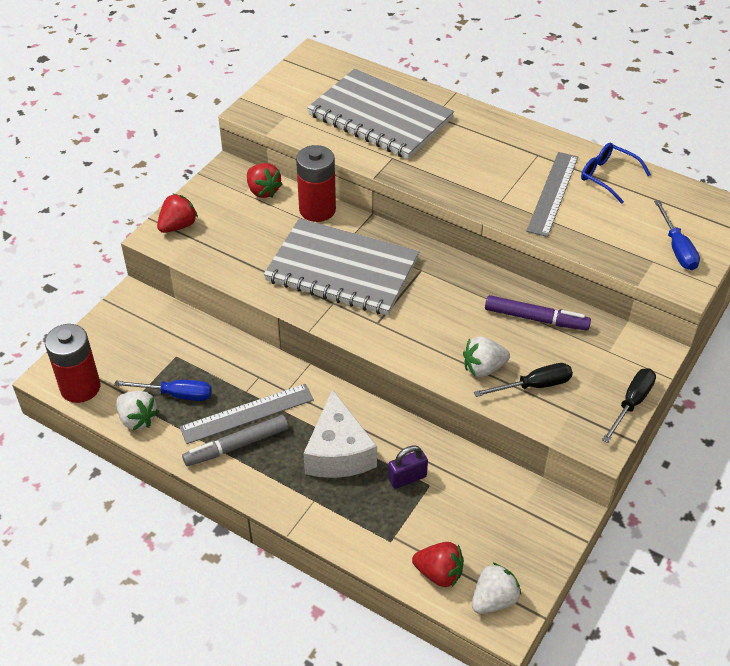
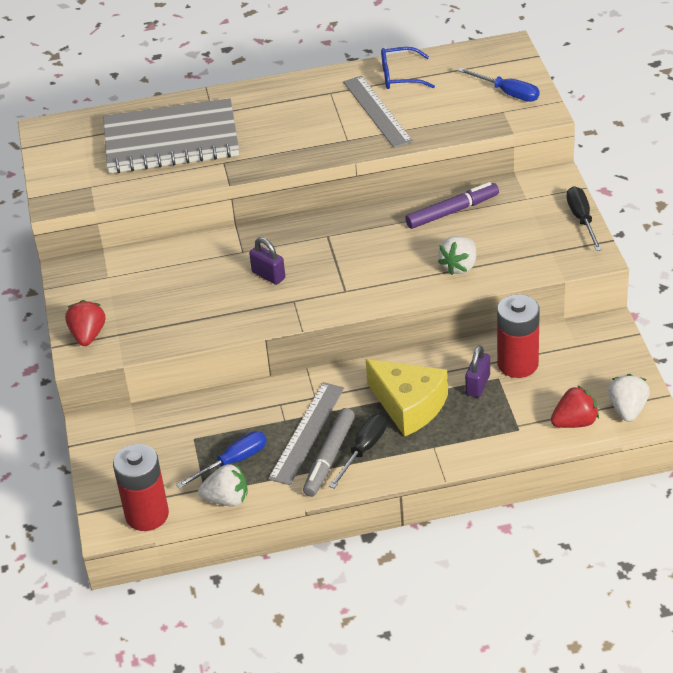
camera: 40 degrees left, 5 degrees down
(263, 191) = (122, 265): red strawberry -> none
(317, 210) = (188, 249): red battery -> red battery (517, 364)
(338, 452) = (409, 406): white cheese -> yellow cheese
(342, 270) = (268, 275): grey notebook -> purple padlock
(534, 386) = (507, 253): black screwdriver -> black screwdriver (364, 450)

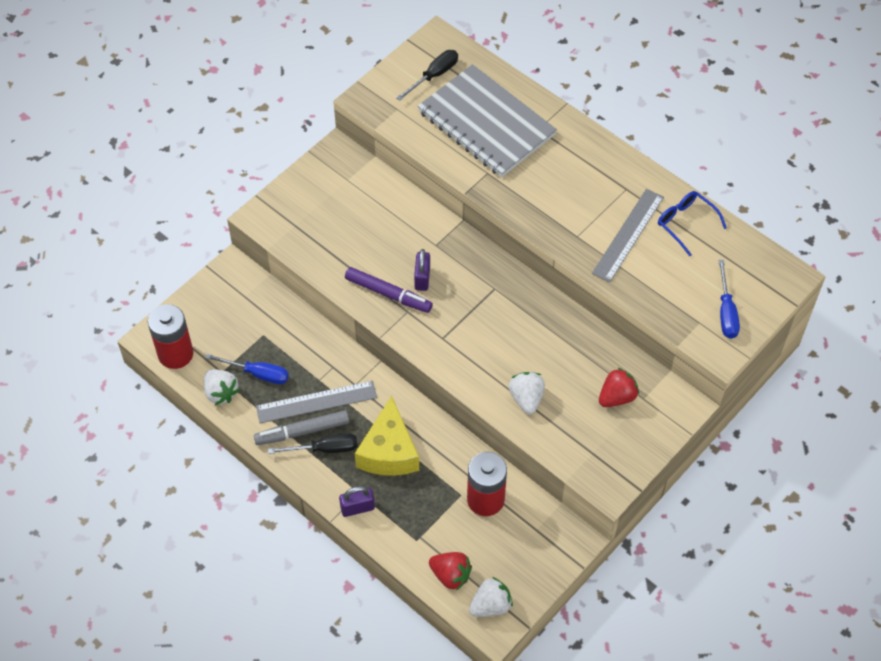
camera: 50 degrees right, 15 degrees up
(88, 335) = (281, 208): red strawberry -> red strawberry (617, 397)
(452, 211) = (587, 355): purple marker -> purple marker (388, 294)
(459, 266) = (526, 398): white strawberry -> white strawberry turned 90 degrees clockwise
(478, 385) = (443, 485): purple padlock -> purple padlock (357, 508)
(582, 219) = (648, 453): black screwdriver -> black screwdriver (434, 75)

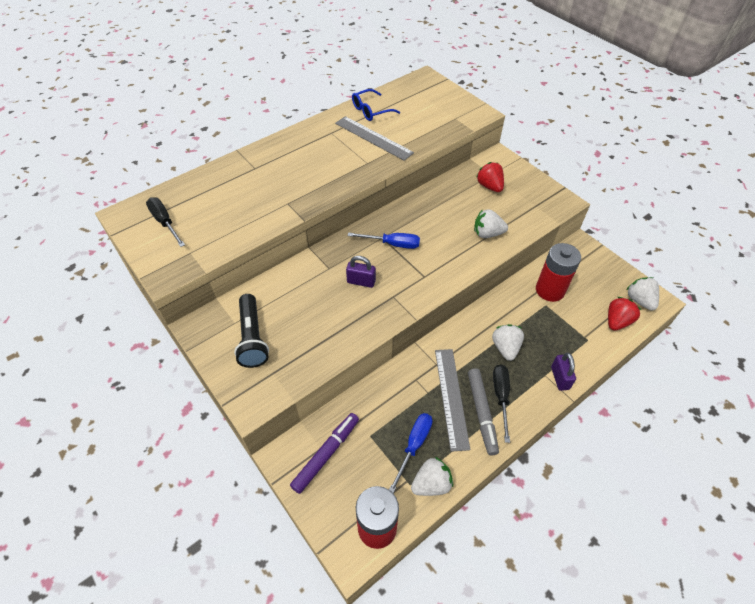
camera: 80 degrees left, 5 degrees down
(332, 199) = (252, 337): none -> black flashlight
(388, 294) = (372, 307): purple marker -> purple marker (326, 454)
(389, 451) = (505, 348): yellow cheese -> white strawberry
(486, 123) = (235, 197): grey notebook -> none
(726, 312) = (449, 106): blue screwdriver -> blue screwdriver (392, 244)

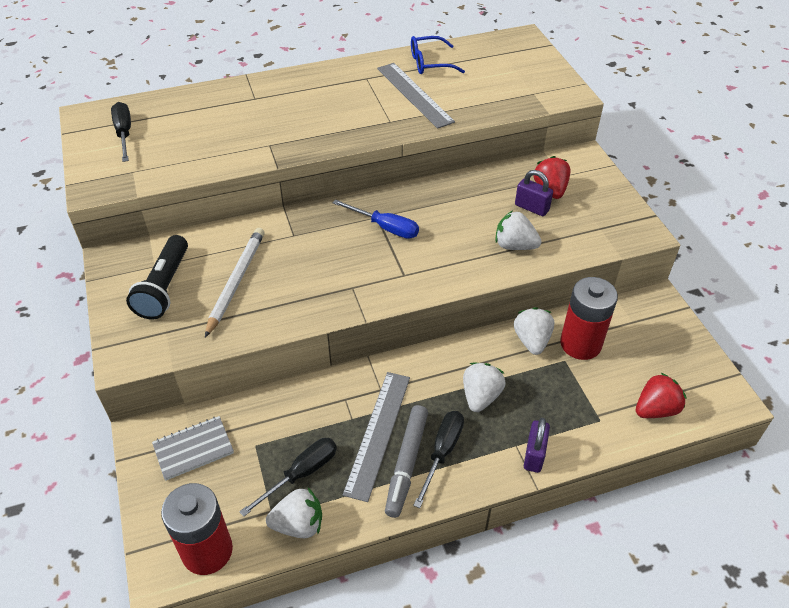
camera: 20 degrees right, 5 degrees down
(305, 317) = (236, 282): none -> white pencil
(326, 454) = (193, 449): purple marker -> grey notebook
(361, 281) = (323, 260): purple padlock -> purple padlock (531, 208)
(414, 445) = (301, 474): blue screwdriver -> black screwdriver
(639, 300) = (704, 392): white strawberry -> white strawberry (532, 340)

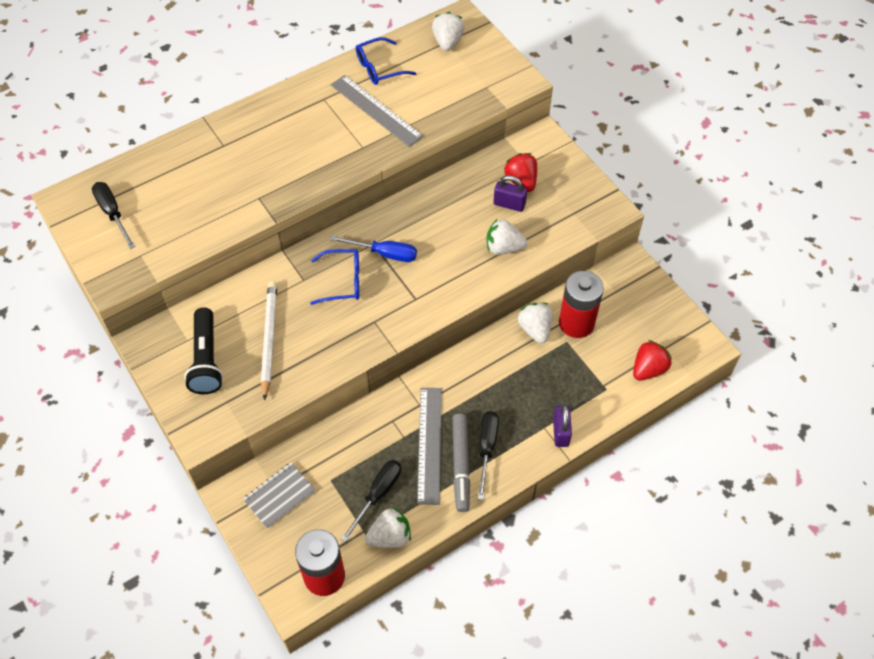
camera: 15 degrees left, 10 degrees up
(332, 244) = (342, 281): none -> blue glasses
(481, 396) = (505, 391): white strawberry -> white strawberry (447, 42)

